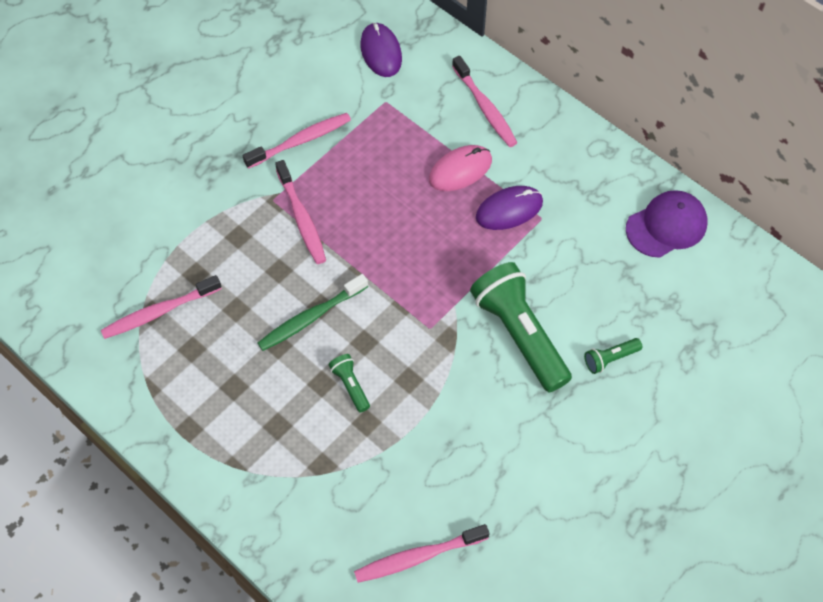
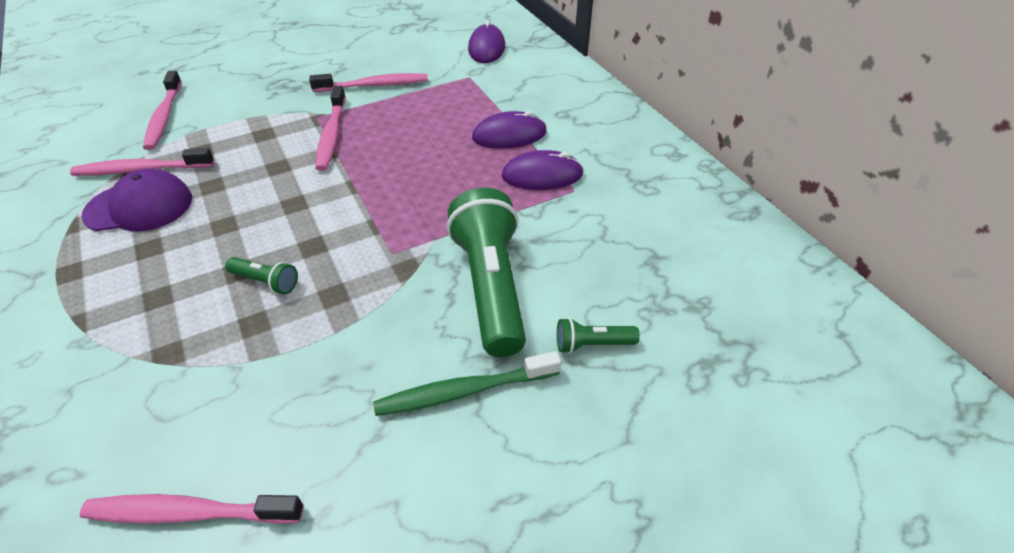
camera: 20 degrees right, 15 degrees down
(311, 317) = (276, 211): green toothbrush -> green toothbrush (464, 391)
(350, 385) = (266, 282): green flashlight -> green flashlight turned 120 degrees clockwise
(460, 170) = (509, 135): pink mouse -> purple mouse
(485, 107) = (561, 99): pink toothbrush -> pink toothbrush (164, 117)
(666, 226) = (719, 230): purple cap -> purple cap (139, 207)

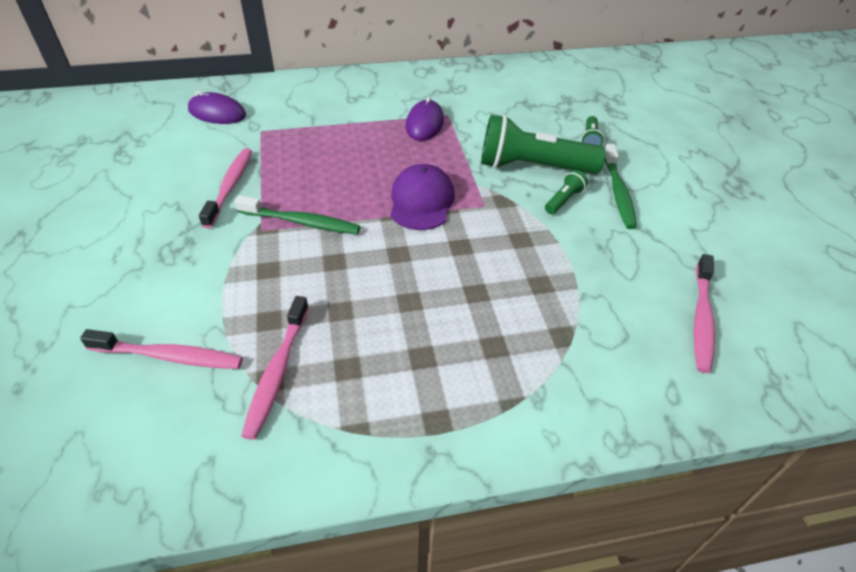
camera: 75 degrees left, 0 degrees up
(139, 207) = (349, 369): purple cap -> purple cap (421, 201)
(266, 282) = (495, 275): green flashlight -> green flashlight (563, 200)
(332, 135) = (301, 222): pink toothbrush -> green toothbrush
(509, 135) = (365, 127): purple mouse -> none

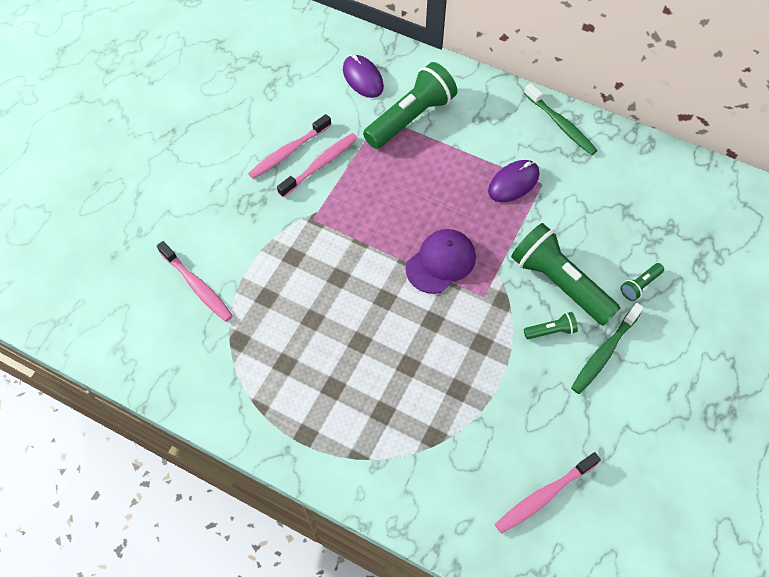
camera: 40 degrees right, 15 degrees up
(277, 372) = (245, 338): pink toothbrush -> pink toothbrush (288, 152)
(290, 120) = (410, 118): none -> green flashlight
(301, 222) = (343, 229): green toothbrush -> green toothbrush (561, 125)

